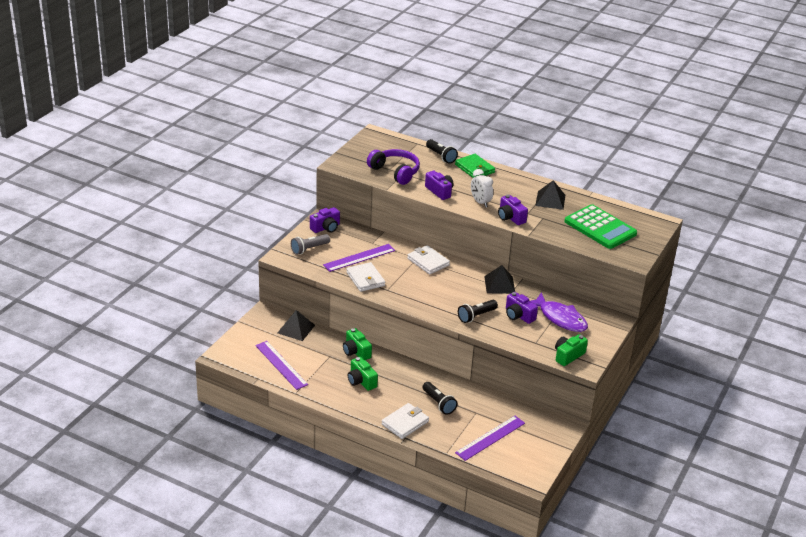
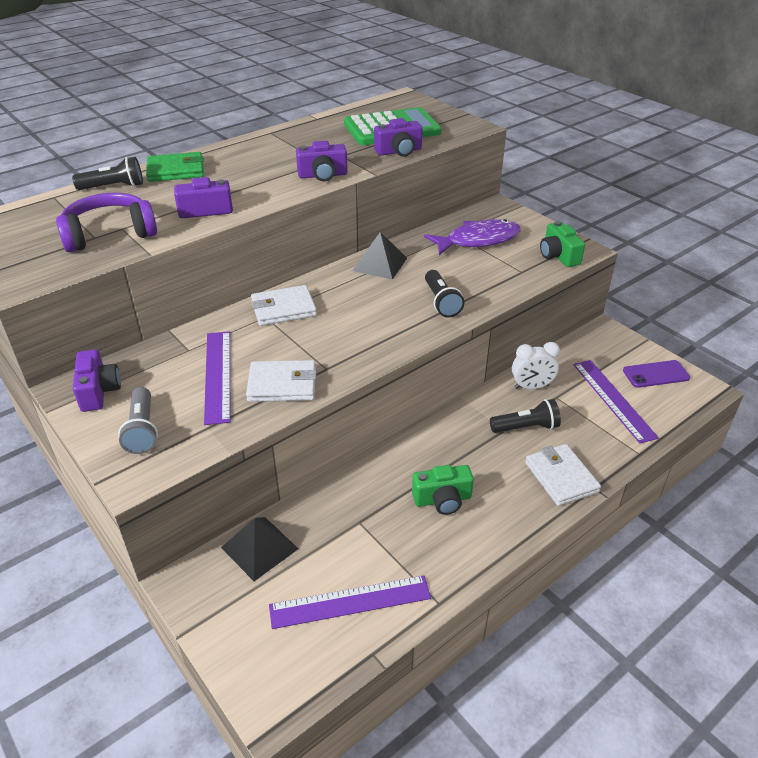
camera: 65 degrees left, 5 degrees up
(356, 352) = (365, 484): green camera -> none
(480, 202) = (265, 187): white clock -> white clock (531, 387)
(518, 315) = (457, 268): purple camera -> purple camera (399, 151)
(531, 456) = (656, 374): none -> purple phone
(550, 200) = (305, 141): black pyramid -> none

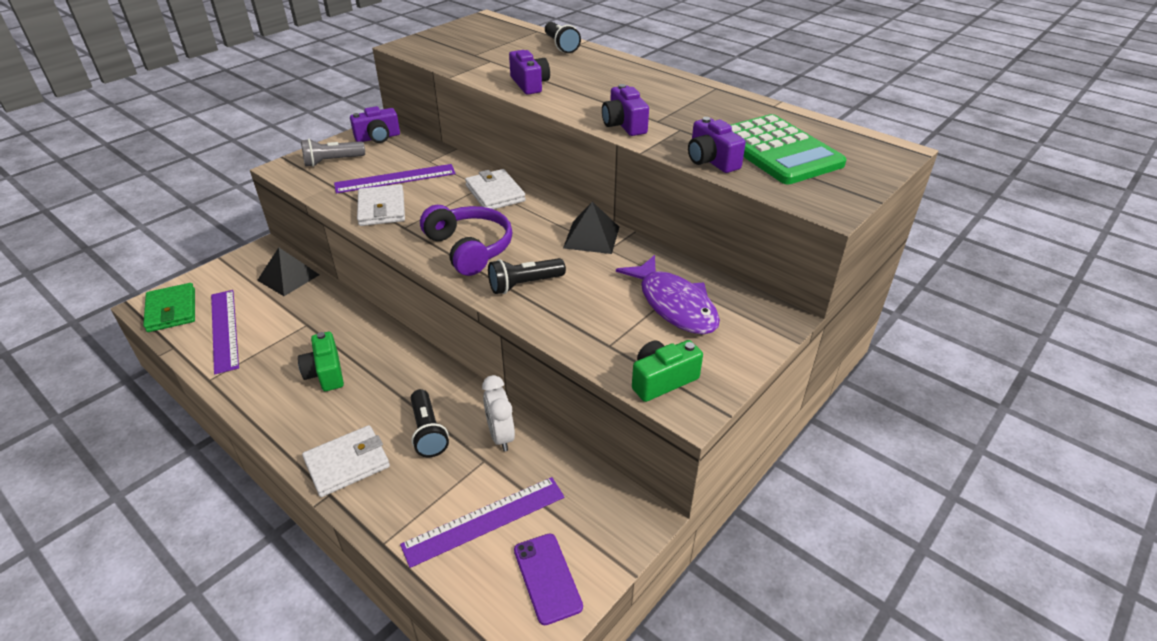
camera: 80 degrees right, 0 degrees up
(109, 234) = (480, 58): purple headphones -> purple headphones (469, 248)
(176, 171) = (602, 62): green wallet -> green wallet (172, 310)

